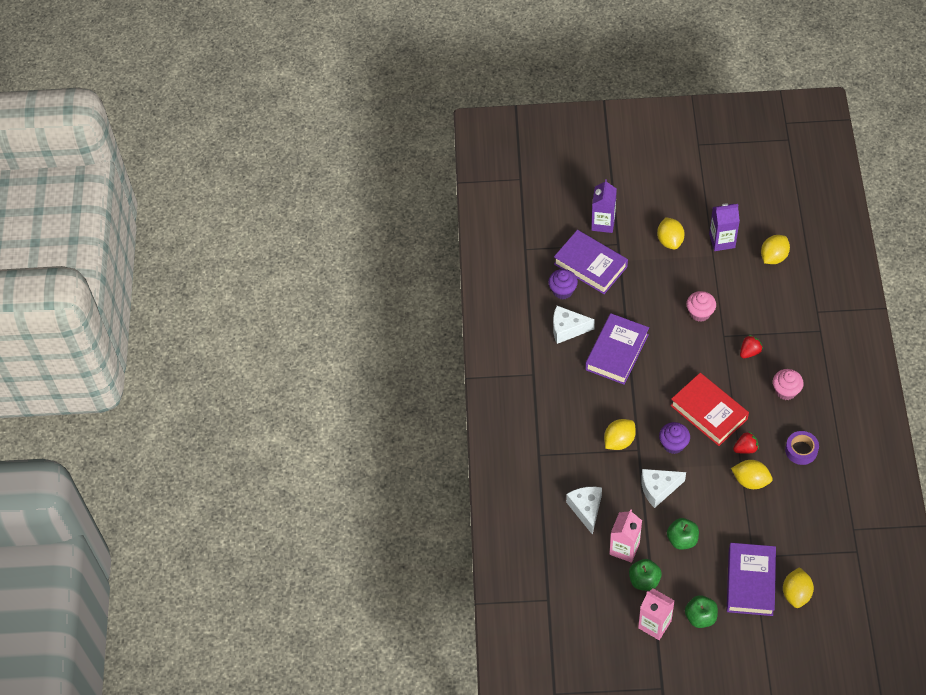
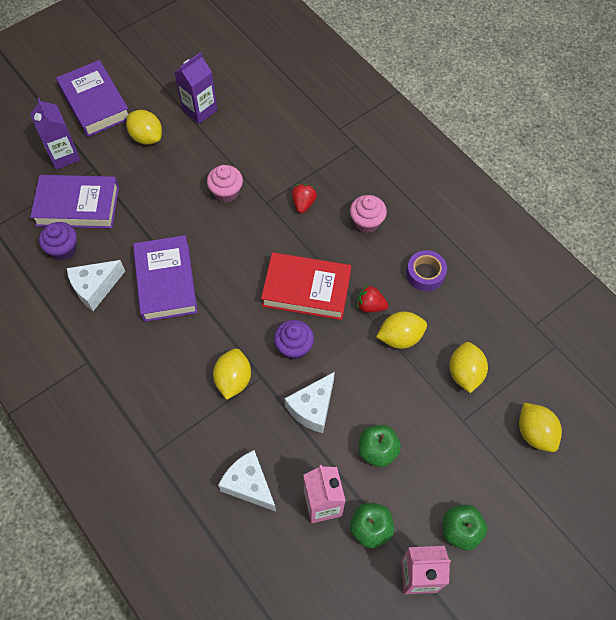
camera: 40 degrees left, 5 degrees up
(745, 448) = (370, 306): red strawberry -> red strawberry turned 105 degrees counterclockwise
(750, 582) = (481, 451): purple book -> purple book (95, 103)
(773, 257) = (261, 99): yellow lemon -> yellow lemon (465, 373)

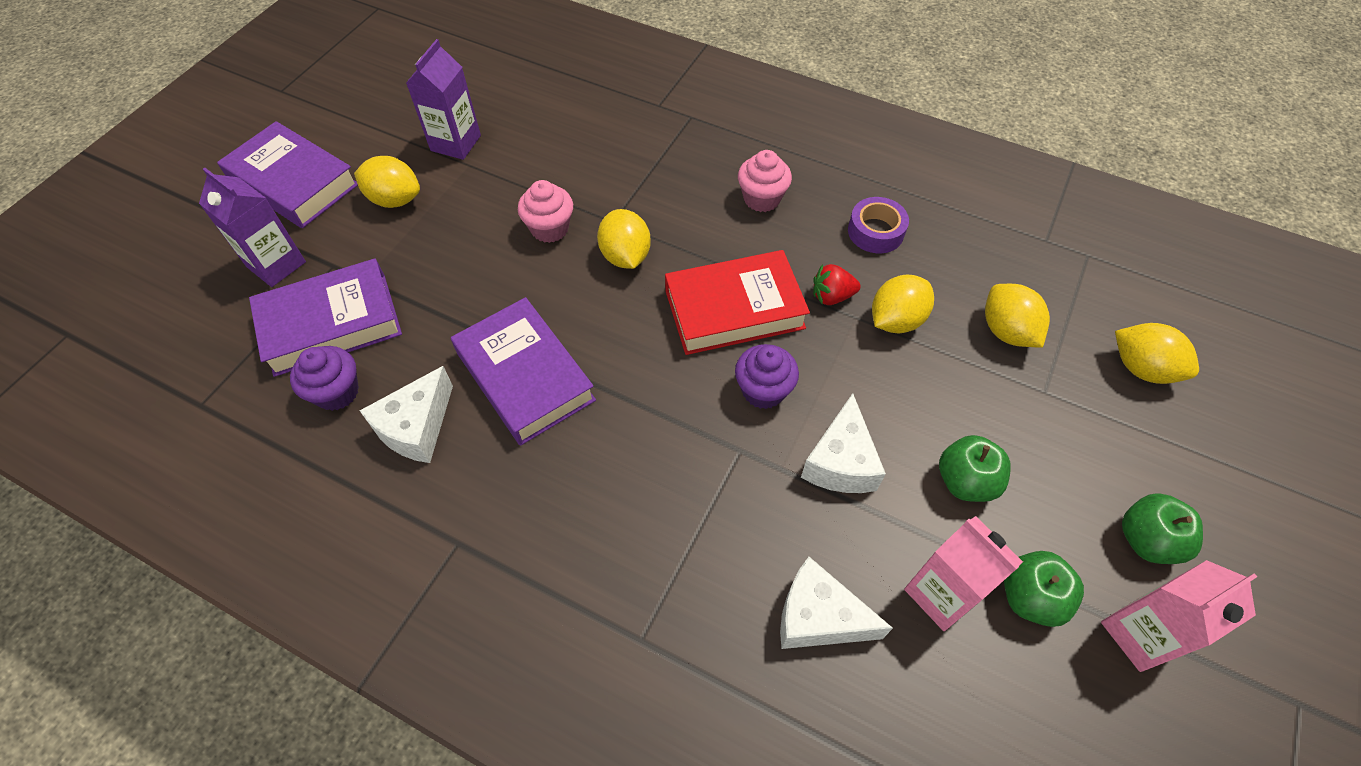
camera: 25 degrees left, 5 degrees down
(233, 380) = (703, 472): yellow lemon -> yellow lemon (625, 256)
(303, 203) = (665, 205): red strawberry -> none

